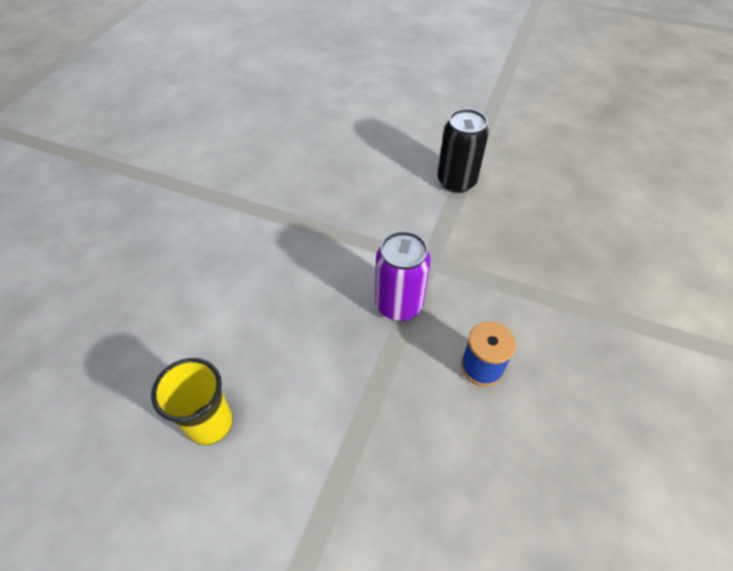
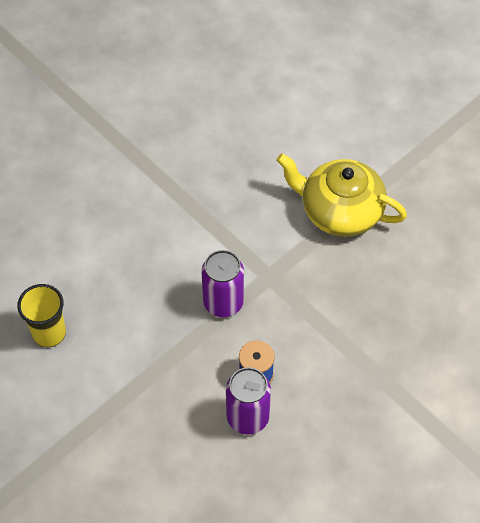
camera: 25 degrees right, 5 degrees up
(456, 181) = (340, 211): black can -> yellow teapot
(505, 421) = (247, 417): none -> purple can

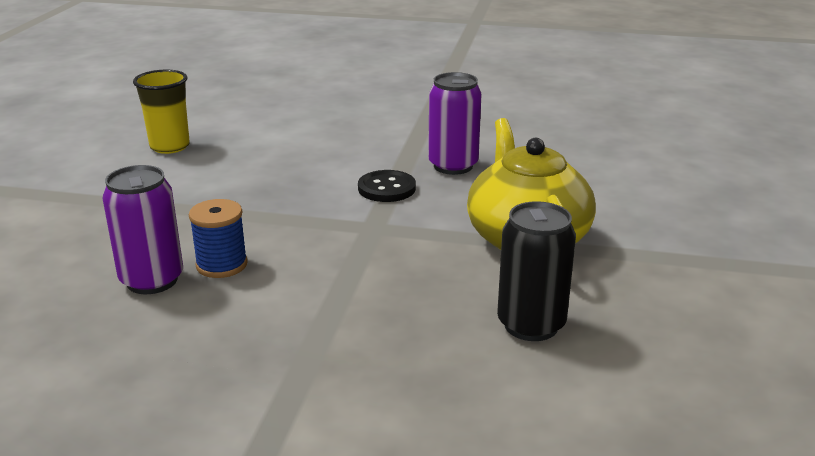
camera: 55 degrees right, 30 degrees down
(223, 303) = (303, 213): purple can -> purple can (453, 166)
(224, 241) = (386, 188): none -> black button
(420, 266) = (531, 325): none -> black can

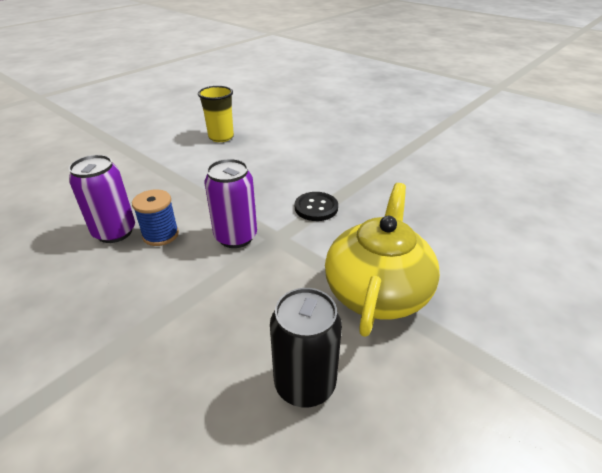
camera: 30 degrees right, 10 degrees up
(453, 166) = (379, 203): purple can -> purple can (236, 237)

